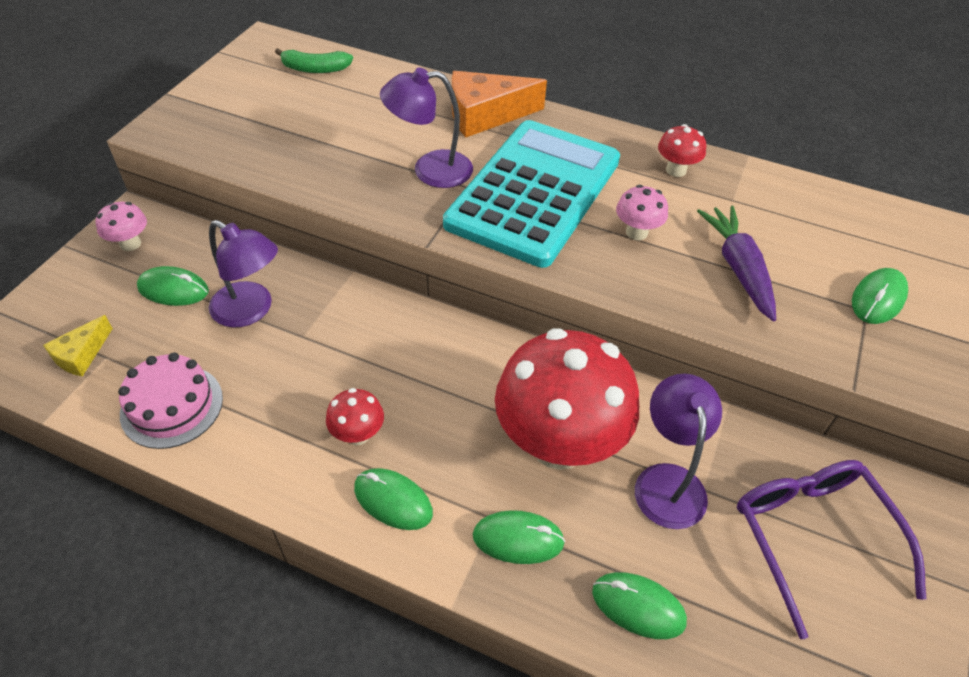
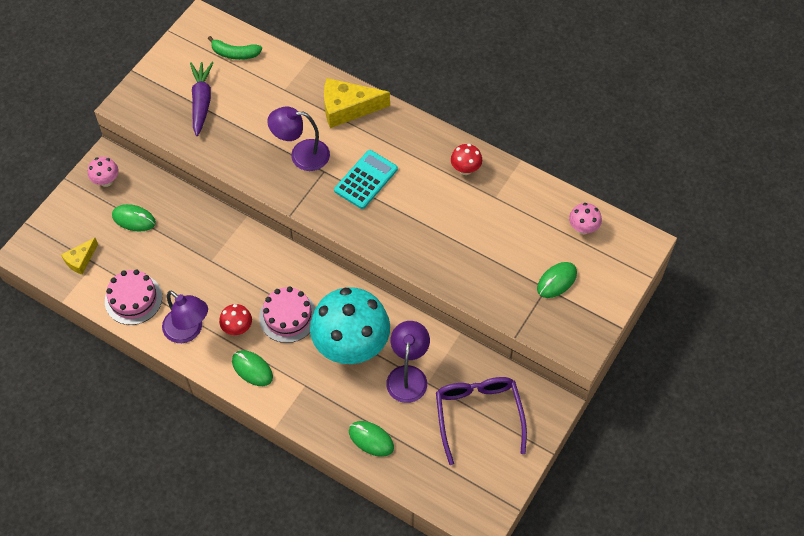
camera: 10 degrees right, 10 degrees up
(251, 311) = (181, 239): purple lamp -> purple lamp (188, 331)
(441, 407) = (288, 316): none -> pink cake
(485, 115) = (347, 108): orange cheese -> yellow cheese
(518, 539) = (316, 397): green mouse -> none
(535, 192) = (366, 180): turquoise calculator -> turquoise calculator, size x0.50
(558, 443) = (351, 346): red mushroom -> turquoise mushroom
(636, 232) = (423, 217): pink mushroom -> pink mushroom (583, 228)
(738, 268) = (478, 250): purple carrot -> purple carrot (201, 101)

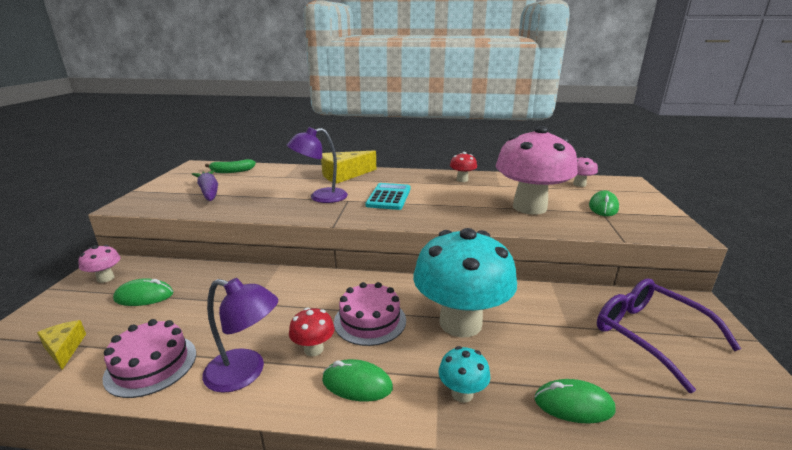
camera: 25 degrees left, 35 degrees down
(81, 260) = (64, 349): yellow cheese -> yellow cheese turned 135 degrees clockwise
(311, 403) = (462, 393): none -> turquoise mushroom
(408, 375) = (542, 327): purple lamp -> none
(485, 253) = (529, 207): none -> pink mushroom

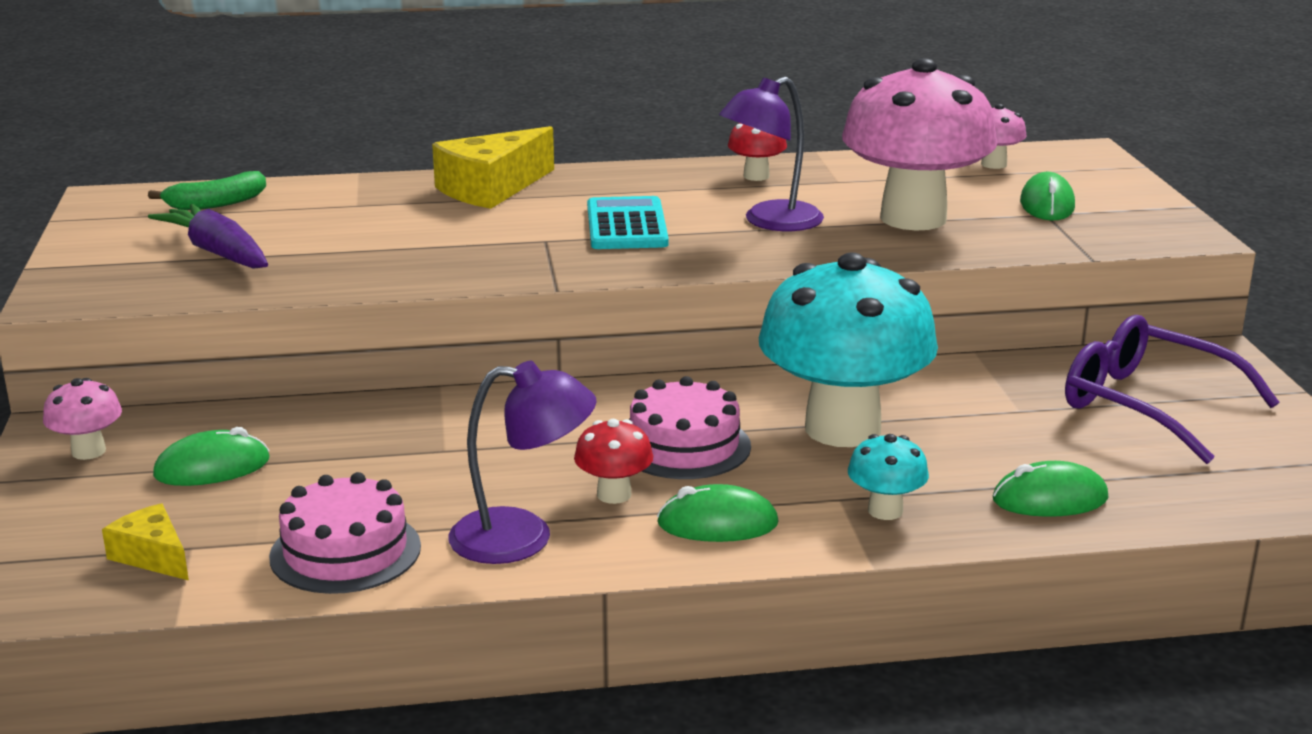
camera: 15 degrees left, 0 degrees up
(320, 197) = (482, 239): purple lamp -> purple lamp (770, 222)

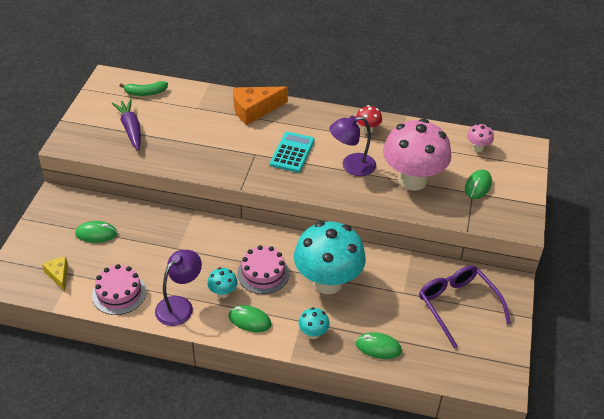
camera: 20 degrees right, 20 degrees up
(88, 451) = (60, 212): pink mushroom -> none
(491, 188) = (254, 110): yellow cheese -> orange cheese
(523, 538) = (180, 305): purple lamp -> purple lamp turned 75 degrees counterclockwise
(614, 494) = (223, 293): red mushroom -> turquoise mushroom

